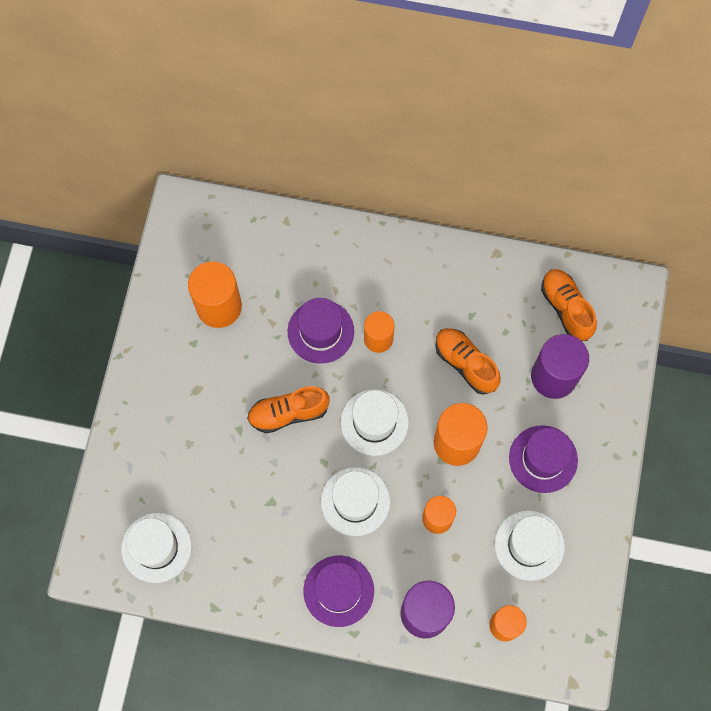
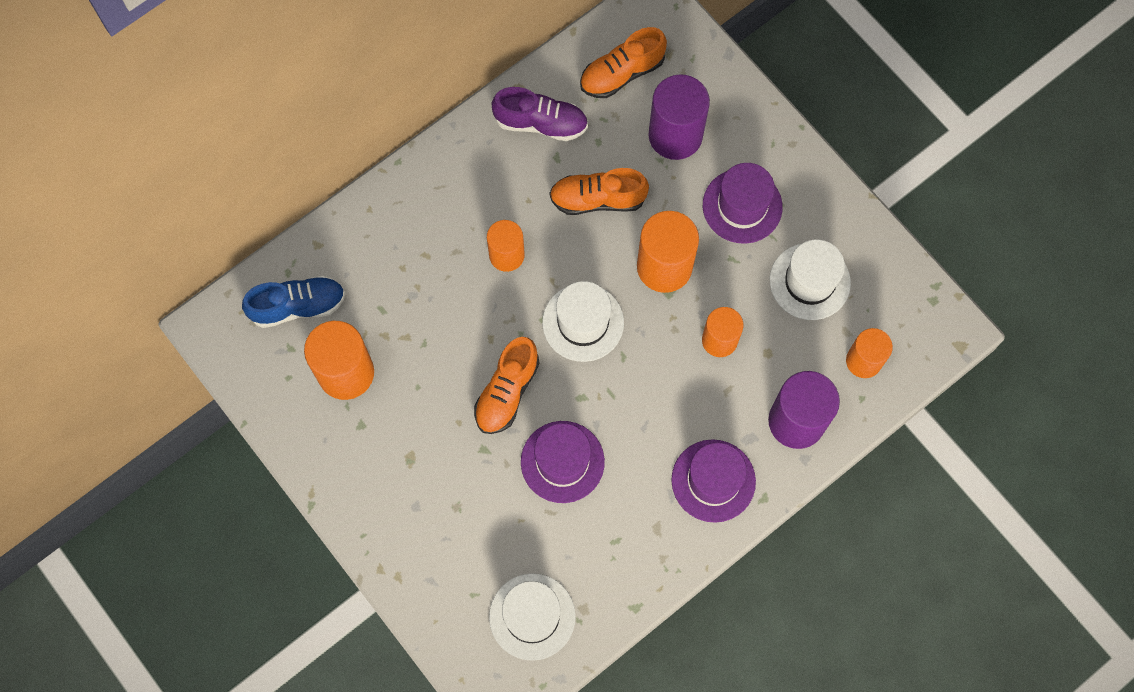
camera: 50 degrees left, 0 degrees up
(237, 243) = (298, 306): none -> blue shoe
(320, 331) = (454, 300): purple hat -> purple hat (562, 462)
(355, 501) = (642, 399): white hat -> none
(486, 286) = (541, 123): none -> purple shoe
(566, 308) = (622, 73): orange shoe -> orange shoe turned 45 degrees counterclockwise

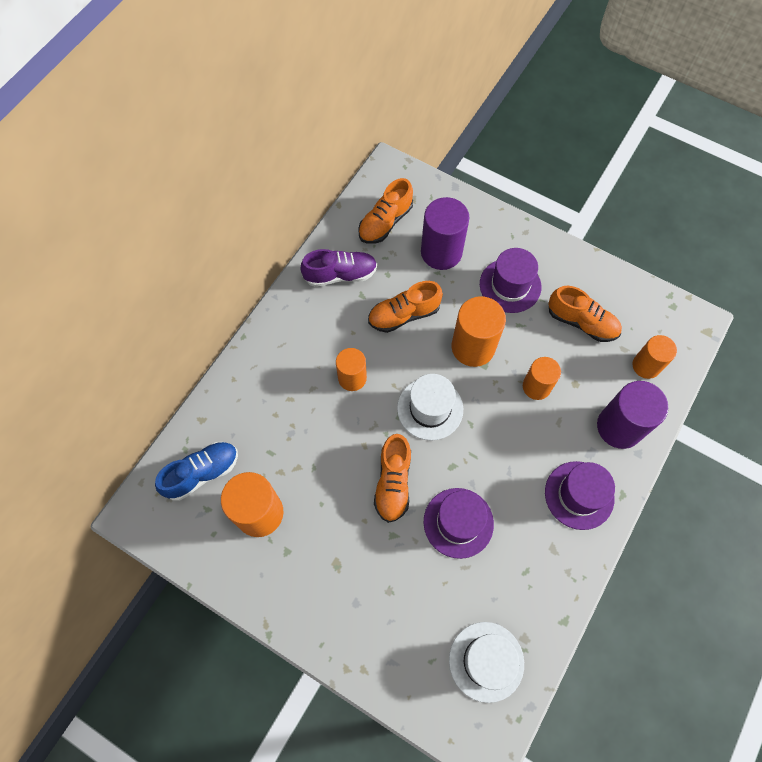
camera: 20 degrees left, 5 degrees down
(809, 281) = (581, 322): white hat -> orange shoe

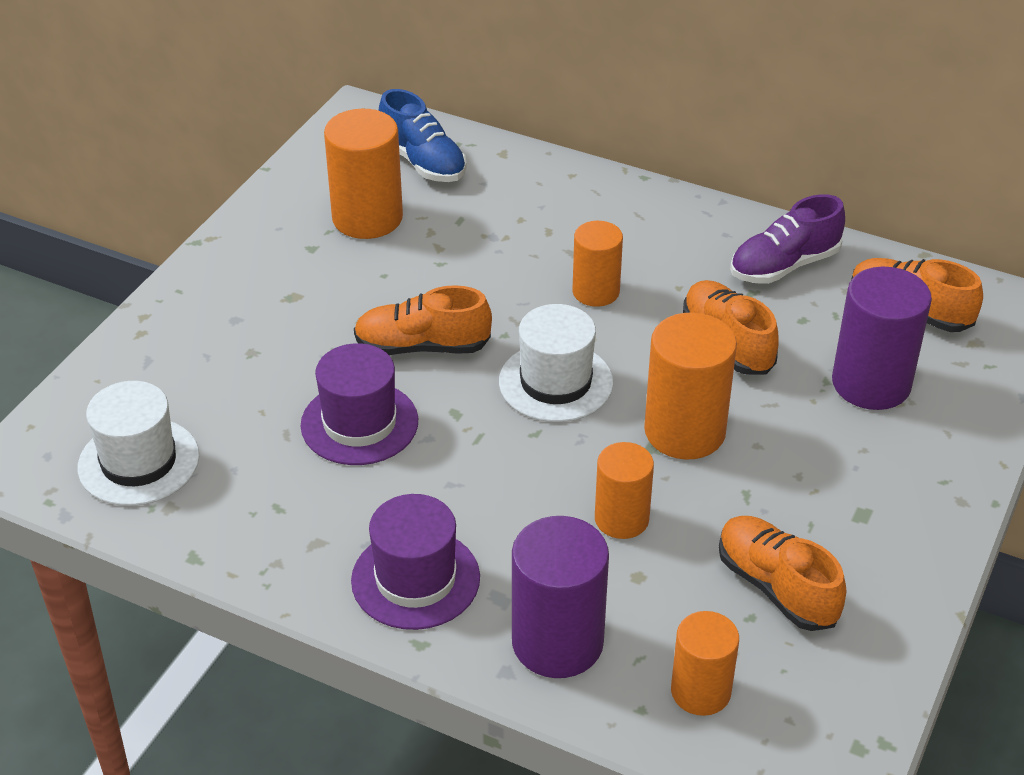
camera: 85 degrees right, 25 degrees down
(340, 275) = (784, 266): purple shoe -> purple shoe turned 75 degrees clockwise
(510, 285) = (829, 479): purple hat -> none
(581, 322) = (776, 587): orange shoe -> orange shoe turned 120 degrees clockwise

